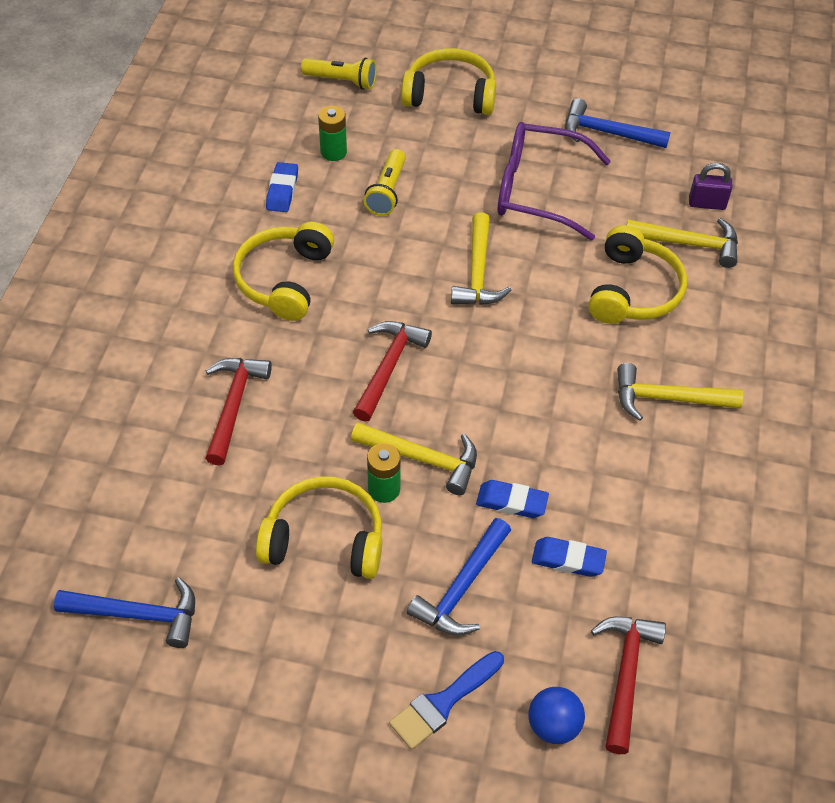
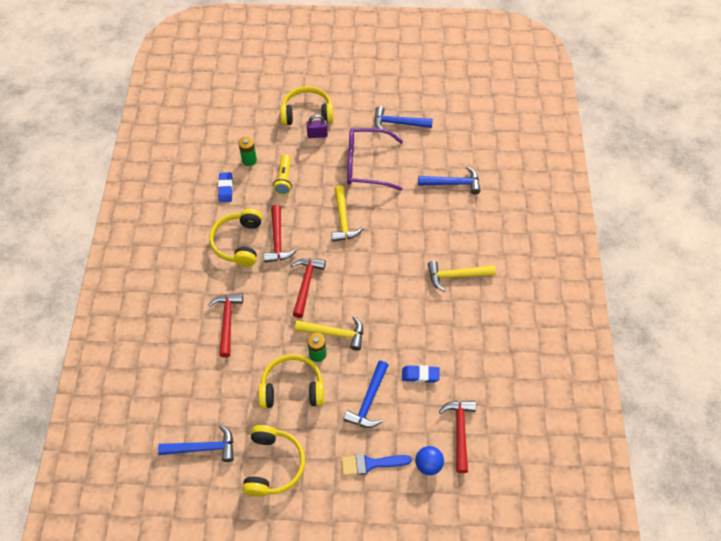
camera: 10 degrees left, 5 degrees up
(342, 81) = (244, 114): yellow flashlight -> none
(354, 287) = (278, 240): none -> red hammer
(443, 703) = (371, 464): blue brush -> blue brush turned 45 degrees clockwise
(511, 502) = (385, 349): blue eraser -> none
(633, 290) = (428, 216): yellow headphones -> yellow headphones (273, 465)
(689, 244) = (453, 183): yellow hammer -> blue hammer
(707, 204) = (458, 158): purple padlock -> purple padlock (317, 135)

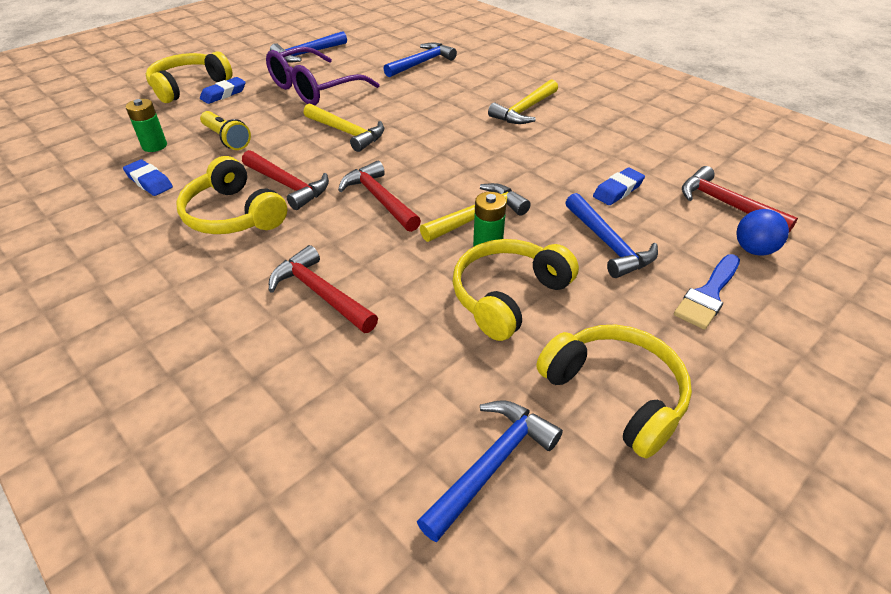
camera: 45 degrees left, 15 degrees down
(317, 135) = (224, 94): purple padlock -> blue eraser

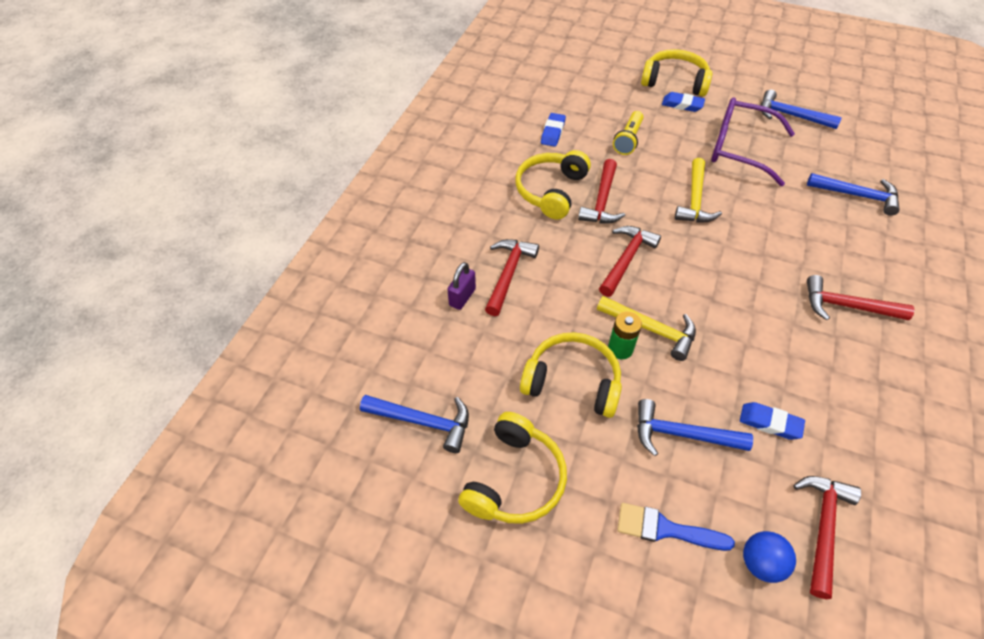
camera: 65 degrees right, 10 degrees up
(154, 146) = (590, 111): green battery -> none
(319, 350) = (462, 297): none -> purple padlock
(524, 110) = (847, 306): yellow hammer -> red hammer
(608, 244) = (682, 434): blue hammer -> blue hammer turned 60 degrees clockwise

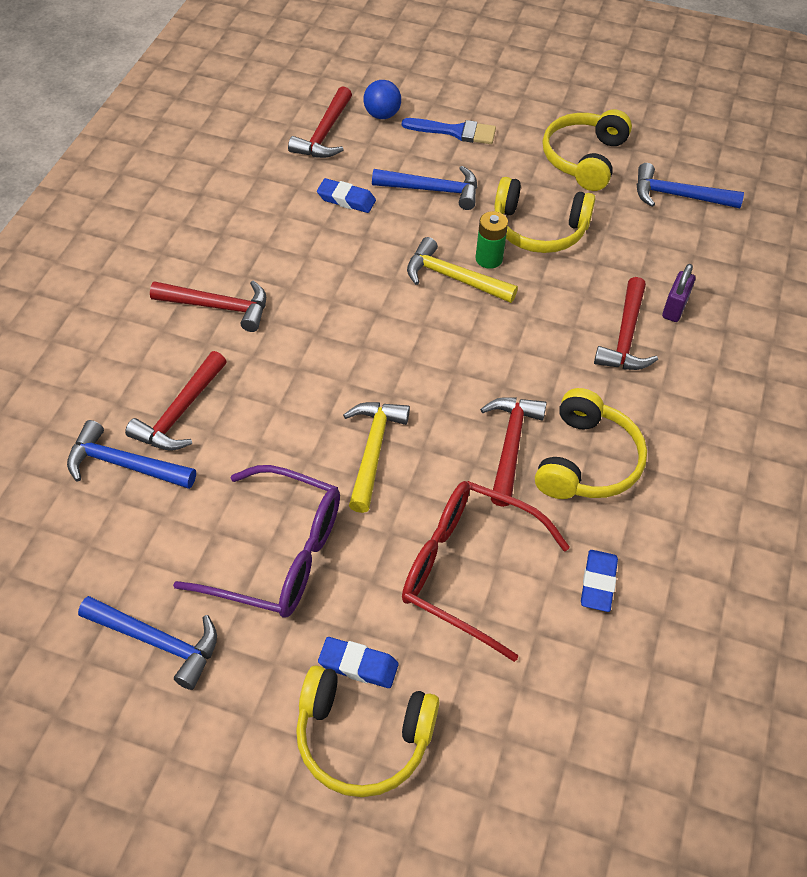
camera: 175 degrees right, 0 degrees up
(626, 259) = (478, 358): red hammer -> red hammer (180, 412)
(628, 140) = (467, 570): yellow flashlight -> red glasses

